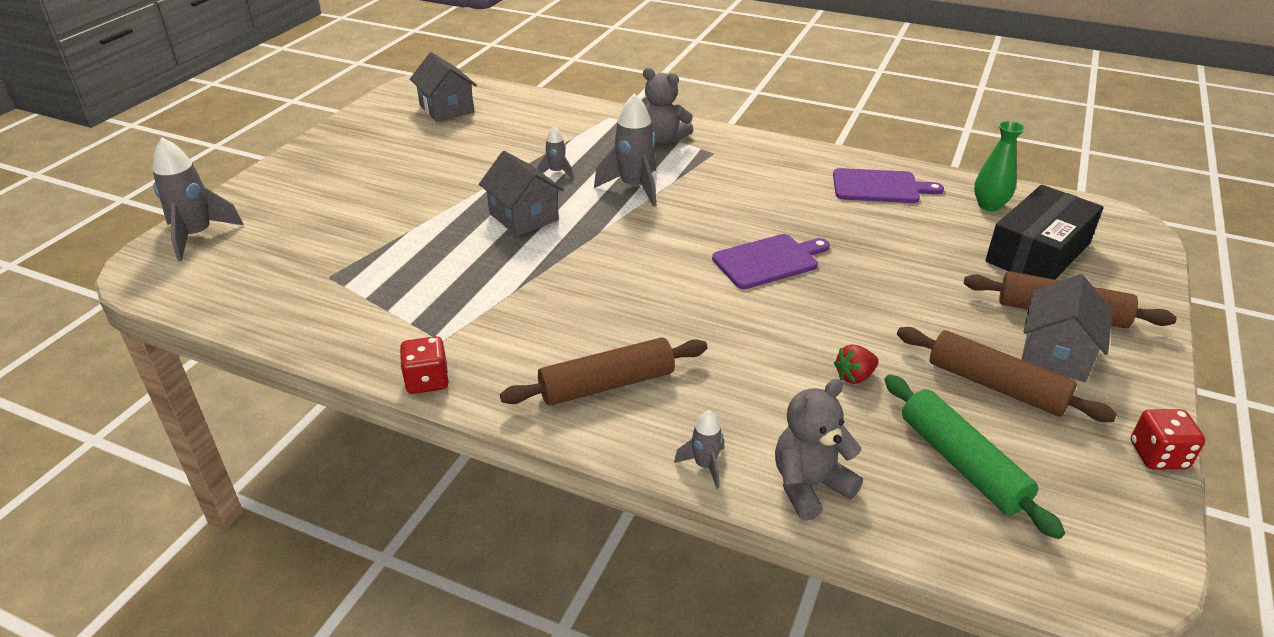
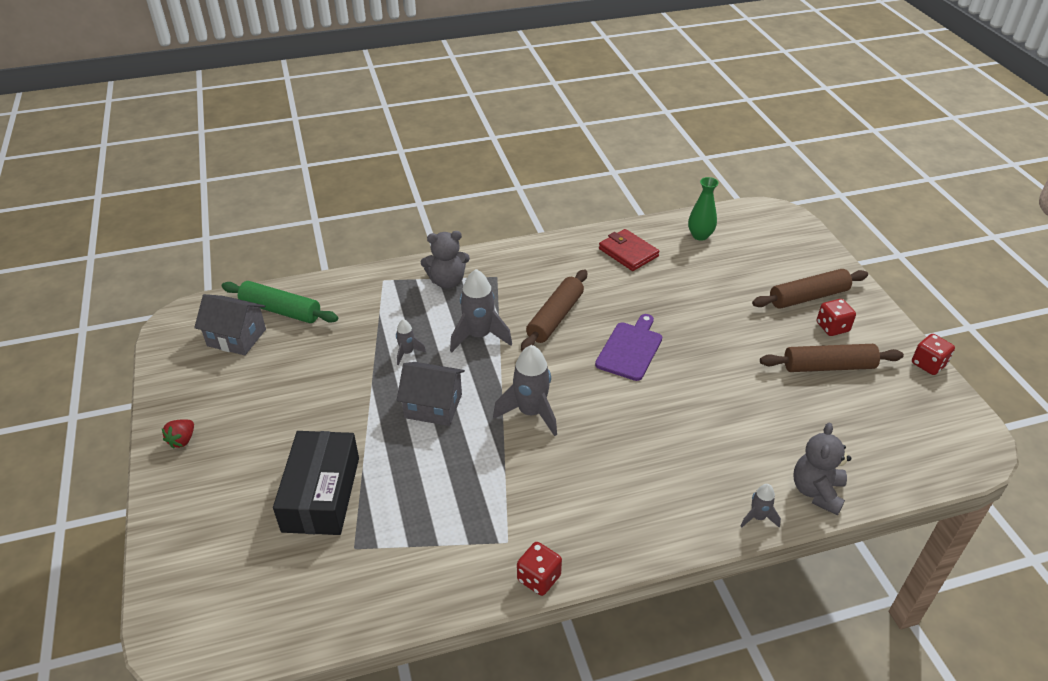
camera: 40 degrees left, 5 degrees up
(197, 236) = (183, 586): grey rocket -> grey rocket (530, 412)
(607, 384) = (646, 502): brown rolling pin -> brown rolling pin (555, 317)
(854, 376) = (762, 405): red strawberry -> red strawberry (182, 440)
(879, 187) = (628, 252): purple cutting board -> red wallet
(961, 463) = (863, 427): green rolling pin -> green rolling pin (281, 310)
(1037, 252) = (757, 259): black box -> black box (321, 494)
(1055, 354) = (832, 327): grey house -> red dice

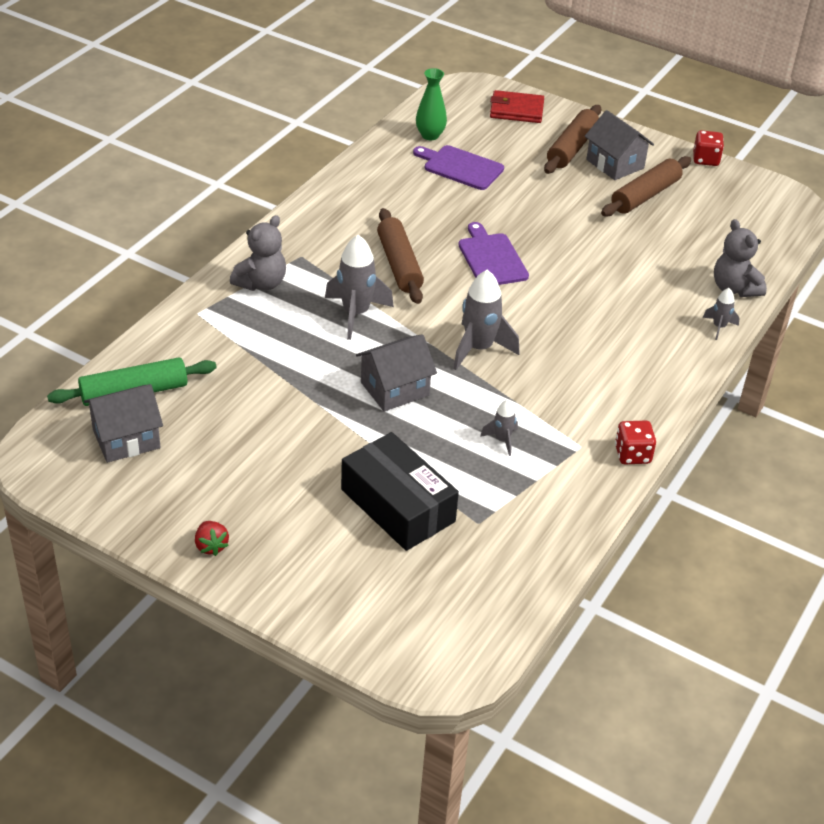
camera: 45 degrees left, 0 degrees up
(407, 353) = (312, 361): grey rocket -> grey rocket (502, 440)
(628, 252) = (389, 179): red wallet -> red wallet (516, 110)
(694, 269) = (460, 167): none -> purple cutting board
(832, 327) = (615, 164): red dice -> grey house

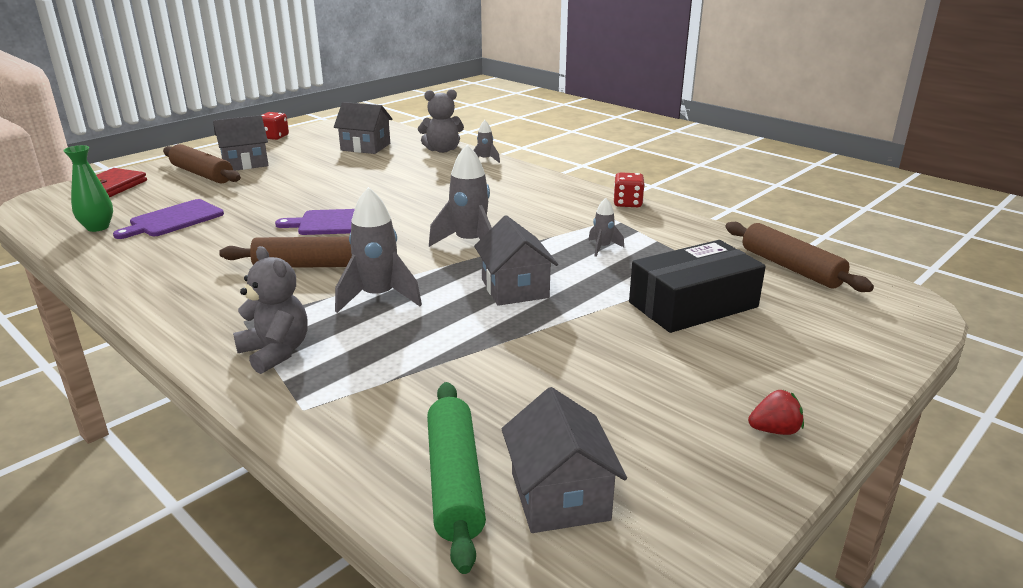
camera: 75 degrees left, 15 degrees down
(645, 195) = (301, 159): brown rolling pin -> brown rolling pin (791, 267)
(711, 230) = (365, 147): none -> grey house

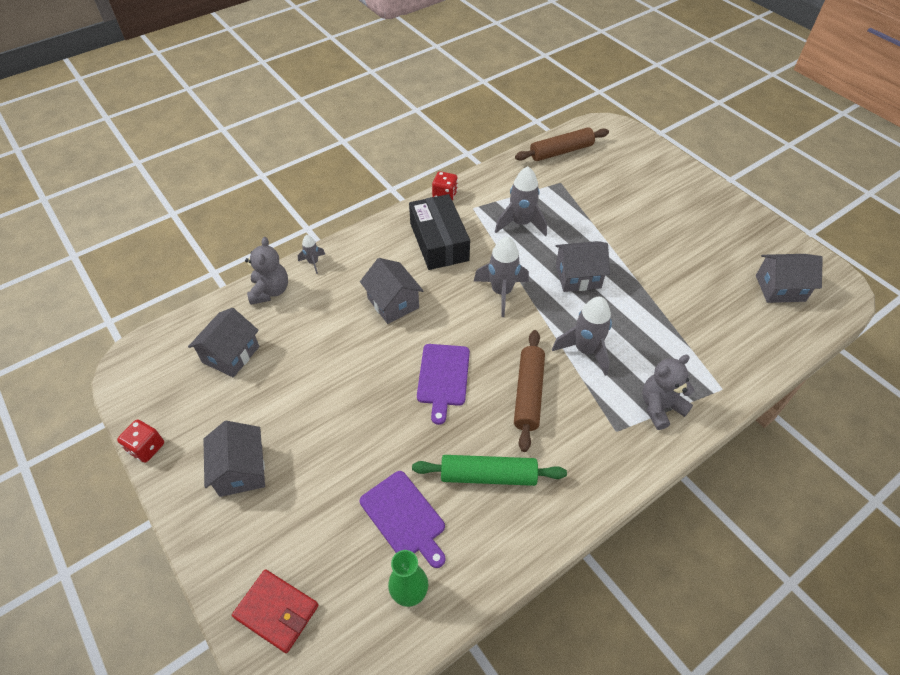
camera: 80 degrees left, 25 degrees up
(202, 174) = (265, 512): brown rolling pin -> none
(438, 194) = (393, 303): none -> grey house
(455, 481) = (776, 324): green rolling pin -> green rolling pin (488, 475)
(602, 248) = (521, 223): grey rocket -> grey rocket, size x1.92
(693, 305) = (604, 202): black box -> black box (439, 242)
(774, 430) = (723, 207): red strawberry -> none

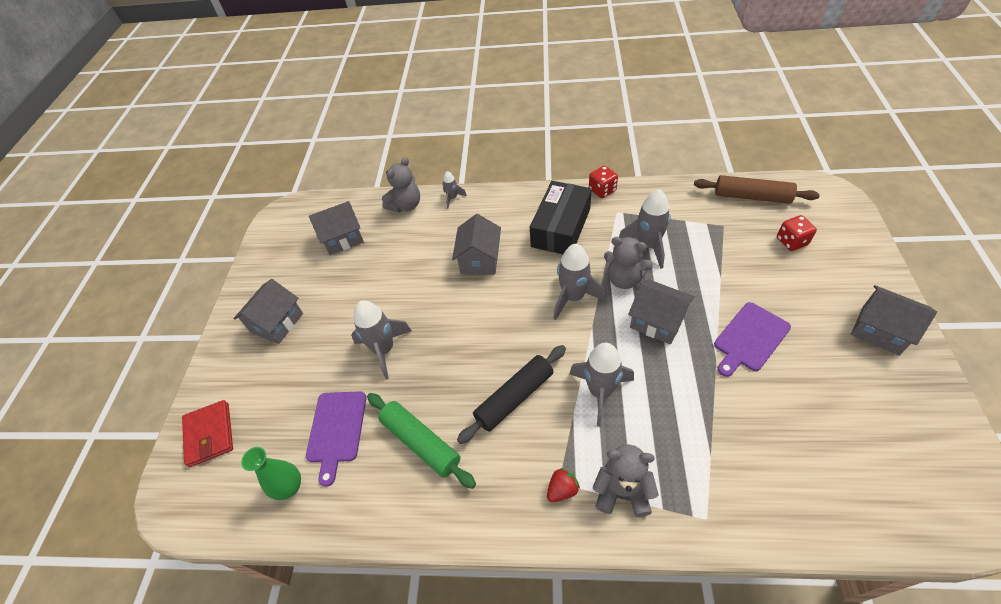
camera: 45 degrees right, 0 degrees up
(146, 448) = (245, 273): red dice -> red dice (791, 241)
(380, 426) = (384, 350): none -> grey rocket
(443, 377) = (461, 341): purple cutting board -> purple cutting board (749, 338)
(526, 258) = (624, 279): none -> grey teddy bear
(528, 393) = (514, 398): brown rolling pin -> black rolling pin
(622, 434) = (562, 490): none -> red strawberry
(780, 288) = (886, 461): grey house -> grey house (880, 330)

